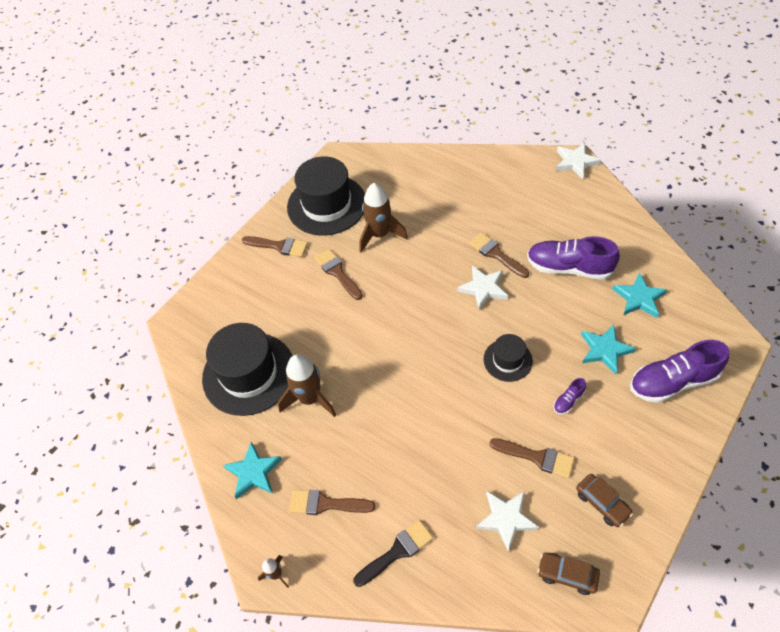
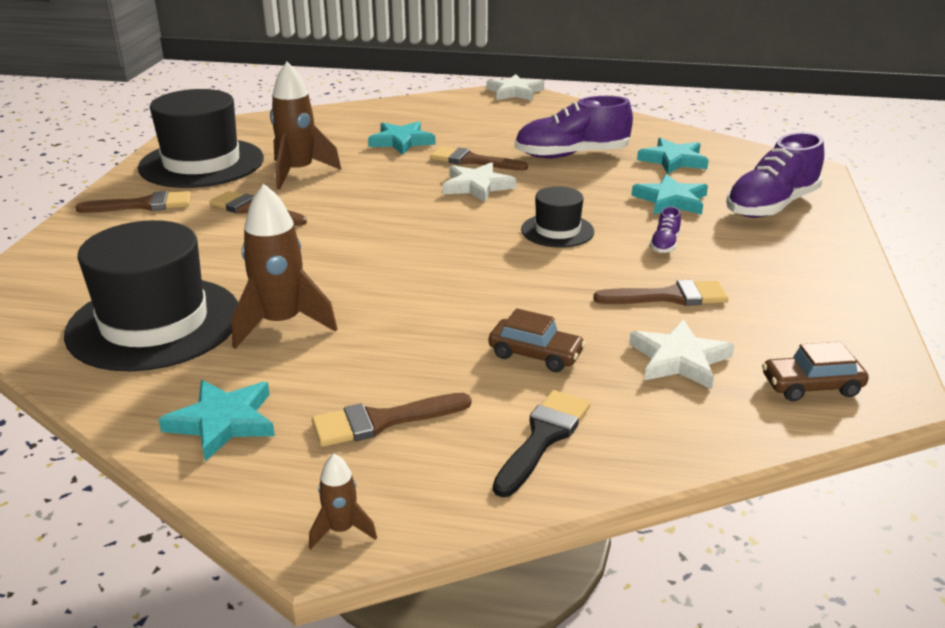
camera: 30 degrees left, 25 degrees down
(461, 213) = (401, 141): none -> turquoise star
(602, 503) = (789, 312): brown car -> brown car (535, 354)

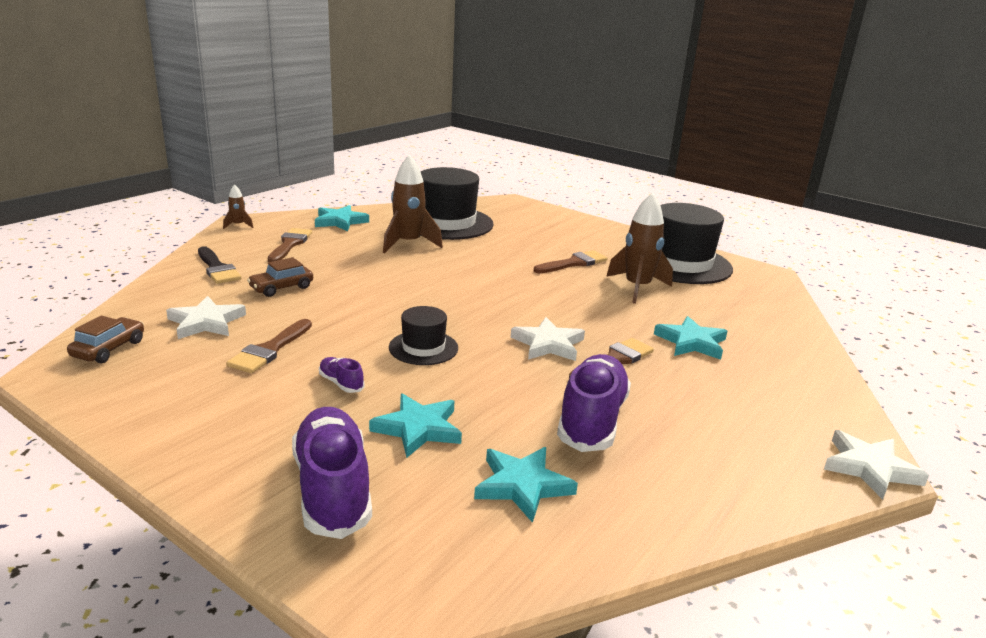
camera: 115 degrees right, 5 degrees down
(143, 205) = (610, 239): brown brush -> none

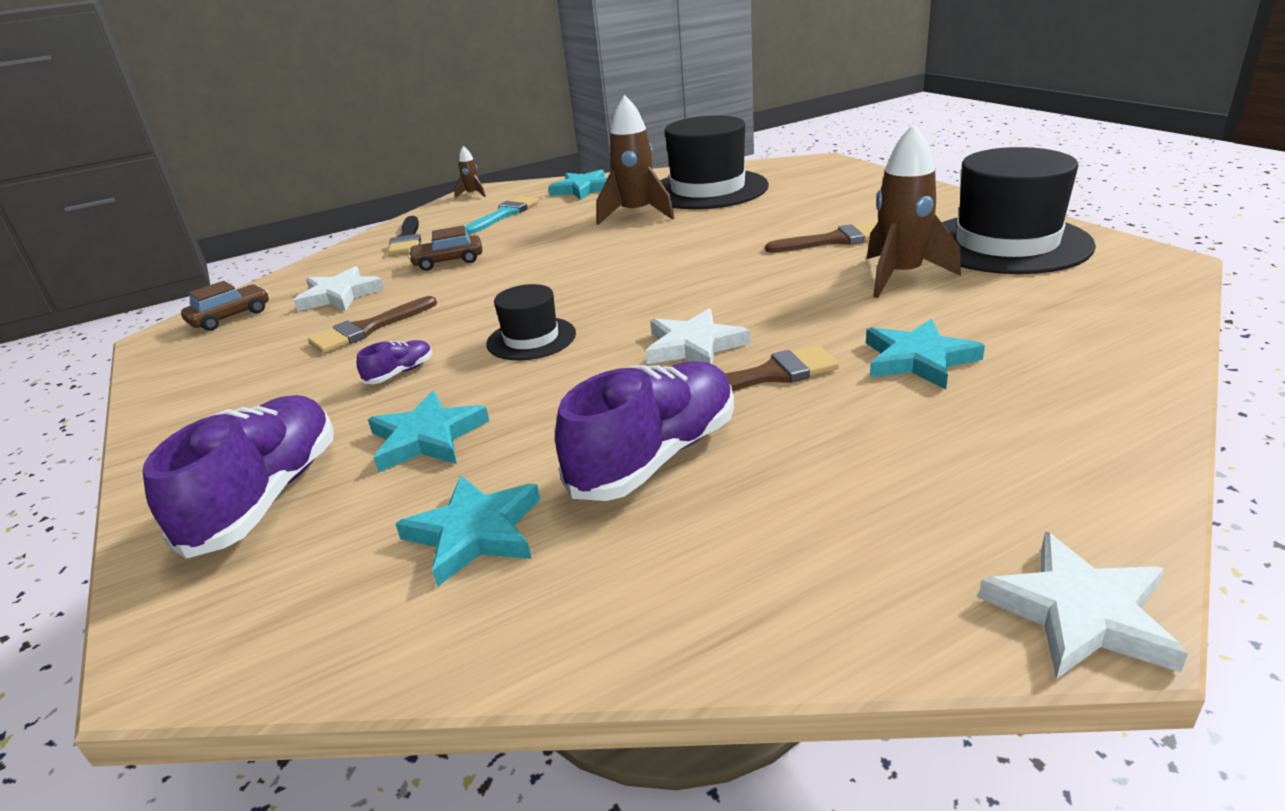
camera: 30 degrees right, 5 degrees up
(290, 244) = (504, 214): brown brush -> turquoise brush
(341, 383) = (400, 373): purple shoe -> purple shoe turned 60 degrees clockwise

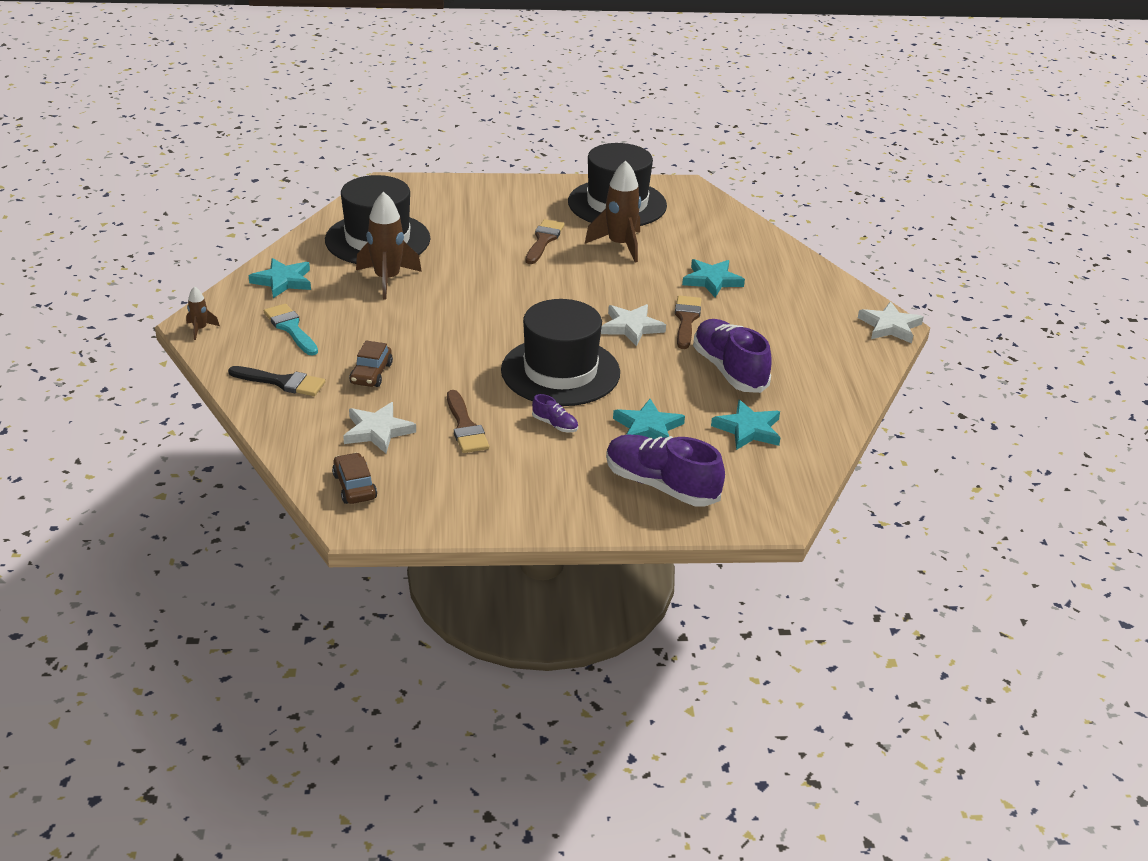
camera: 70 degrees left, 5 degrees up
(400, 373) = (555, 424): purple shoe -> purple shoe turned 150 degrees clockwise
(531, 339) = (560, 371): black hat -> black hat, size x1.94

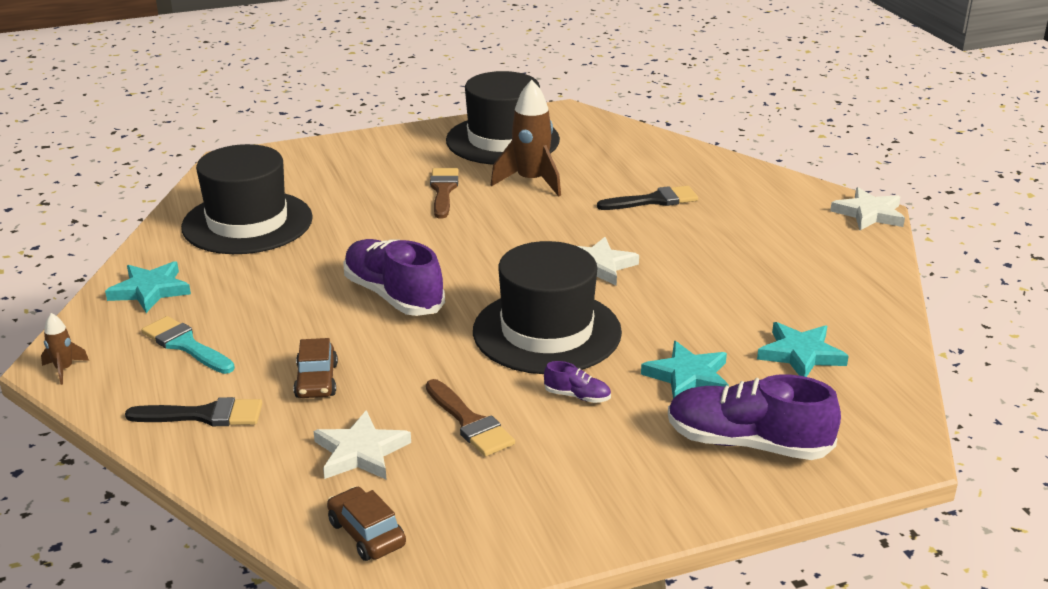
camera: 15 degrees left, 5 degrees down
(387, 279) = (281, 265): brown rocket -> none
(686, 320) = (653, 246): brown brush -> none
(712, 280) = (653, 200): turquoise star -> black brush
(729, 370) = (735, 292): purple shoe -> purple shoe (393, 296)

